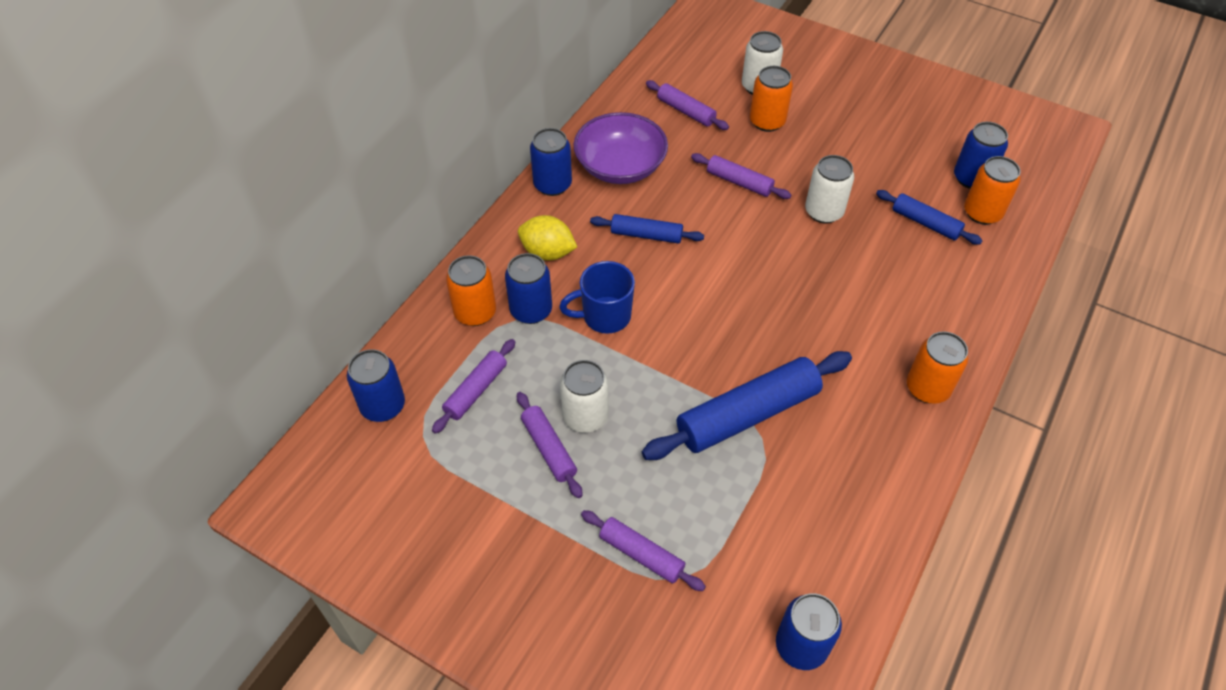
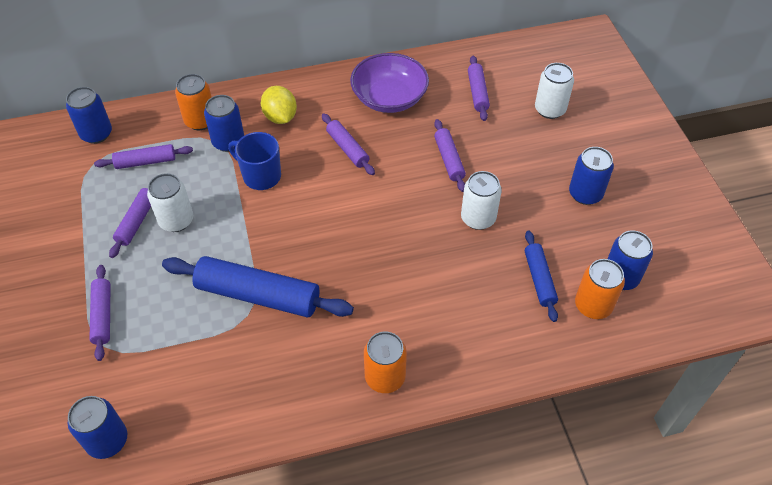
camera: 45 degrees right, 0 degrees up
(552, 185) = (336, 81): blue can -> blue can (585, 194)
(646, 235) = (347, 149): blue rolling pin -> purple rolling pin
(767, 121) = (523, 135): orange can -> none

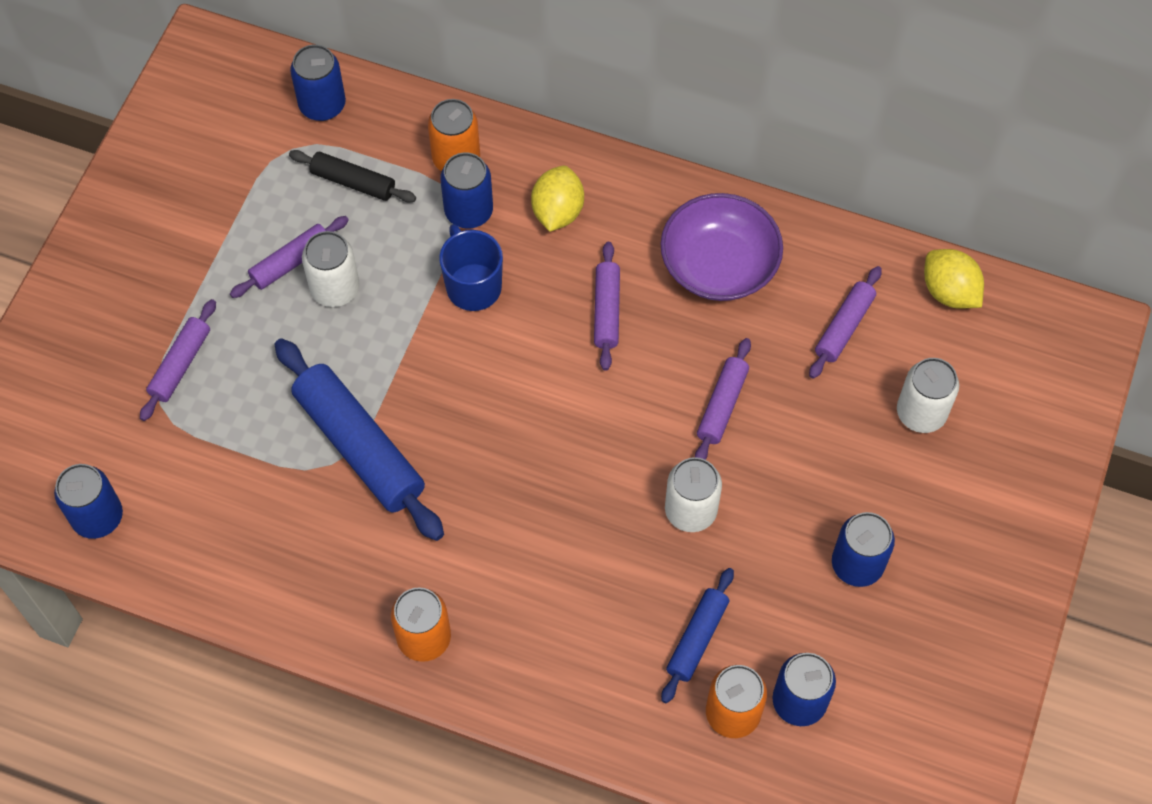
camera: 35 degrees right, 10 degrees up
(145, 162) = (353, 182): purple rolling pin -> black rolling pin
(513, 52) = (949, 292): none -> yellow lemon

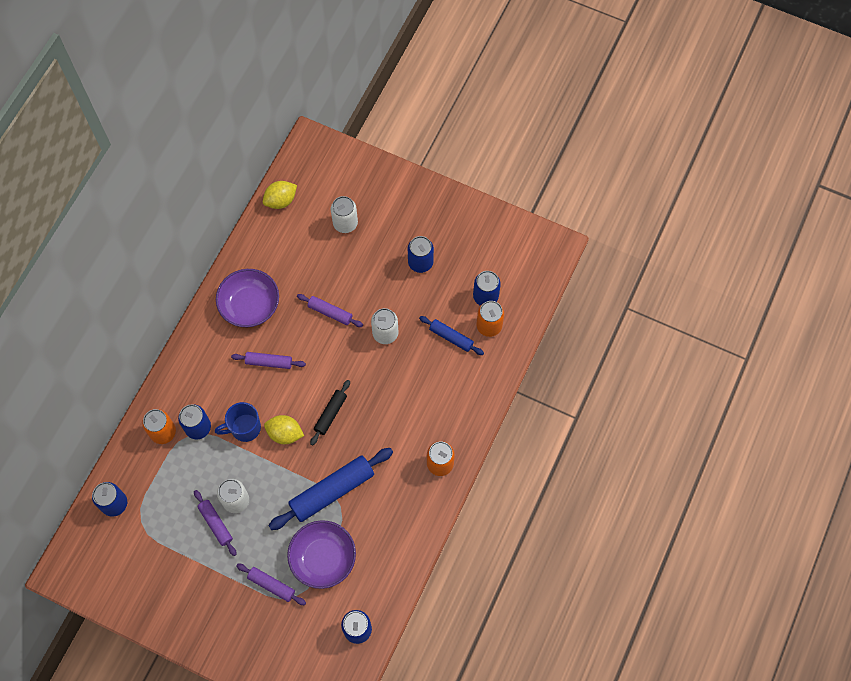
camera: 85 degrees left, 5 degrees up
(231, 444) = (323, 558): none -> purple bowl
(353, 182) = (169, 488): black rolling pin -> black rolling pin (330, 414)
(557, 212) = (205, 382): yellow lemon -> yellow lemon (285, 433)
(844, 327) = (294, 251): purple rolling pin -> none

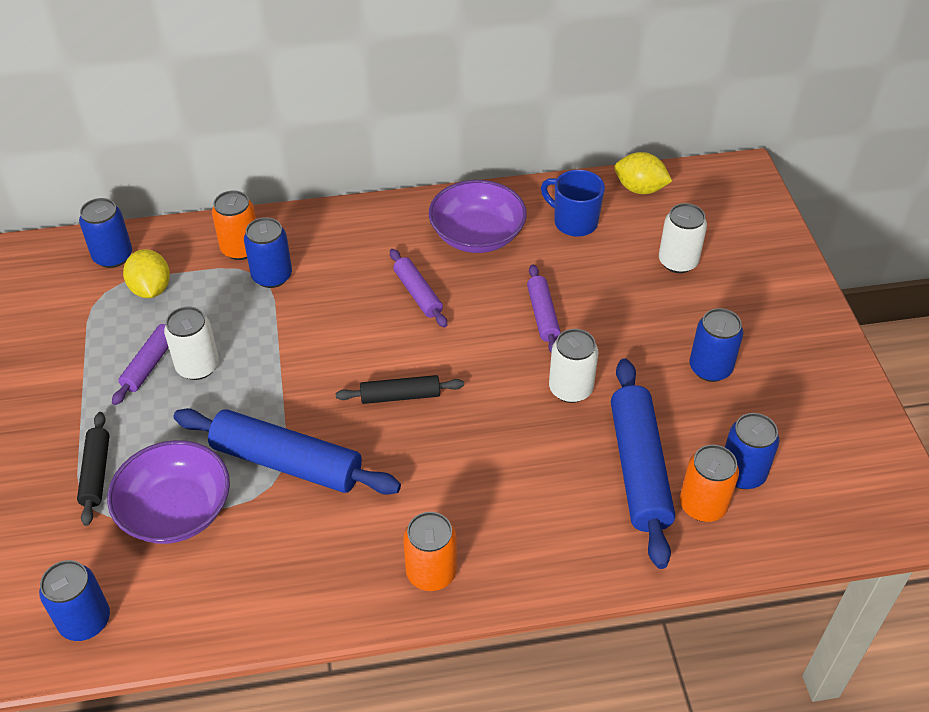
camera: 55 degrees right, 20 degrees down
(244, 428) = (307, 320): blue mug -> blue mug (574, 222)
(271, 585) = (96, 473): purple rolling pin -> black rolling pin
(285, 433) = (332, 364): yellow lemon -> yellow lemon (151, 289)
(451, 337) = (638, 468): blue rolling pin -> blue rolling pin, size x1.84

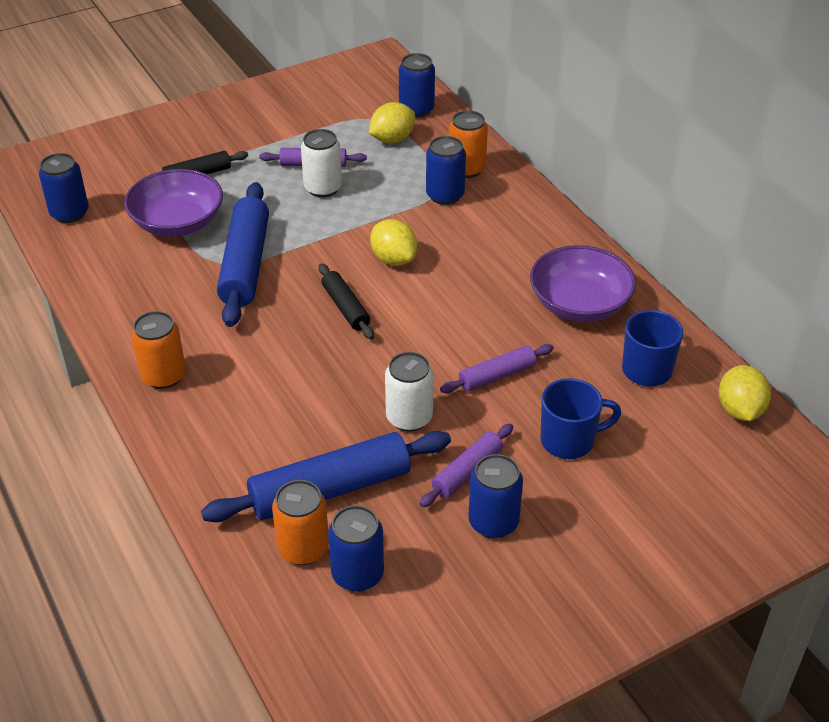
camera: 70 degrees right, 5 degrees down
(347, 341) = (393, 259): none -> yellow lemon
(417, 293) = (475, 285): purple rolling pin -> purple rolling pin (467, 471)
(637, 294) = (569, 441): none -> blue mug
(678, 262) = (641, 465): white can -> none

